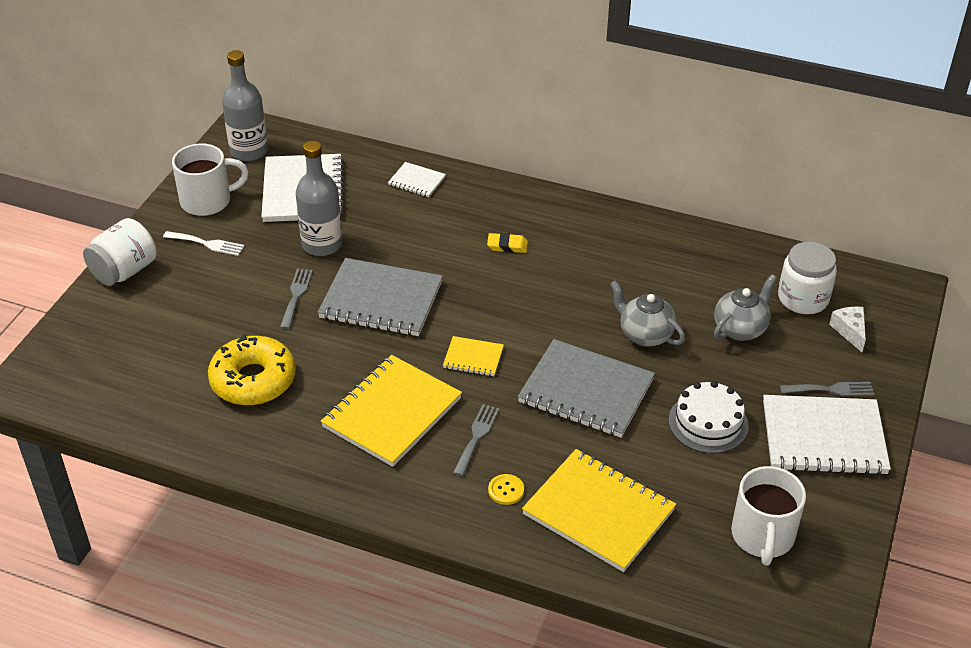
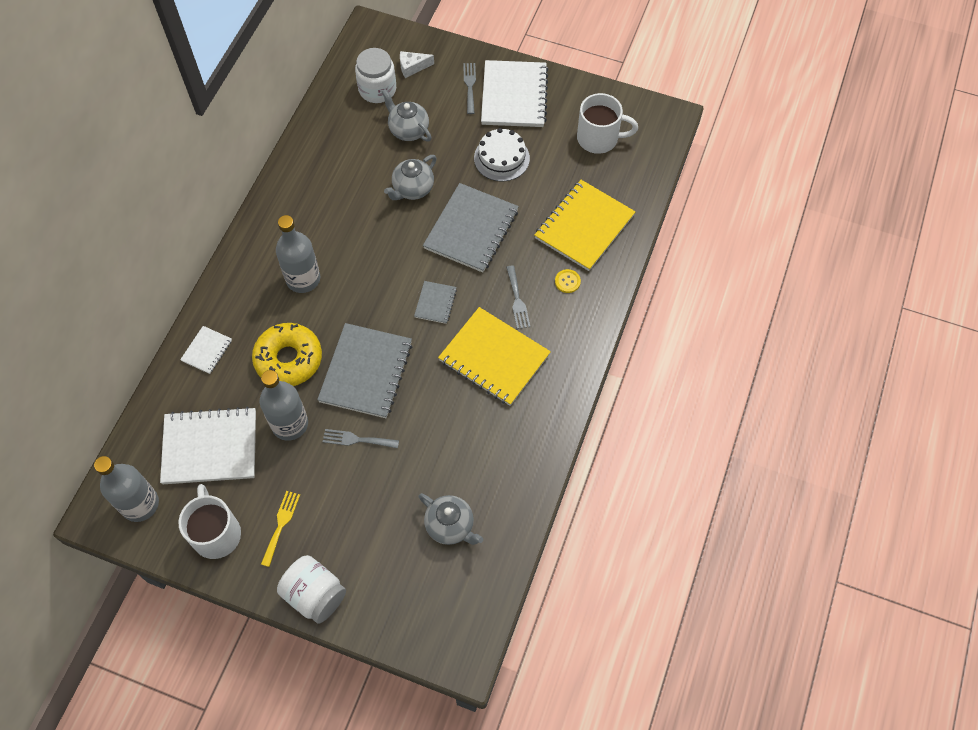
camera: 90 degrees left, 20 degrees up
(176, 373) = (450, 526): none -> grey teapot
(207, 244) = (281, 525): white fork -> yellow fork
(253, 380) = (458, 463): yellow donut -> yellow donut (288, 359)
(473, 358) = (435, 303): yellow notebook -> grey notebook
(476, 437) = (517, 300): grey fork -> grey fork turned 120 degrees counterclockwise
(507, 246) = (303, 279): yellow eraser -> grey bottle

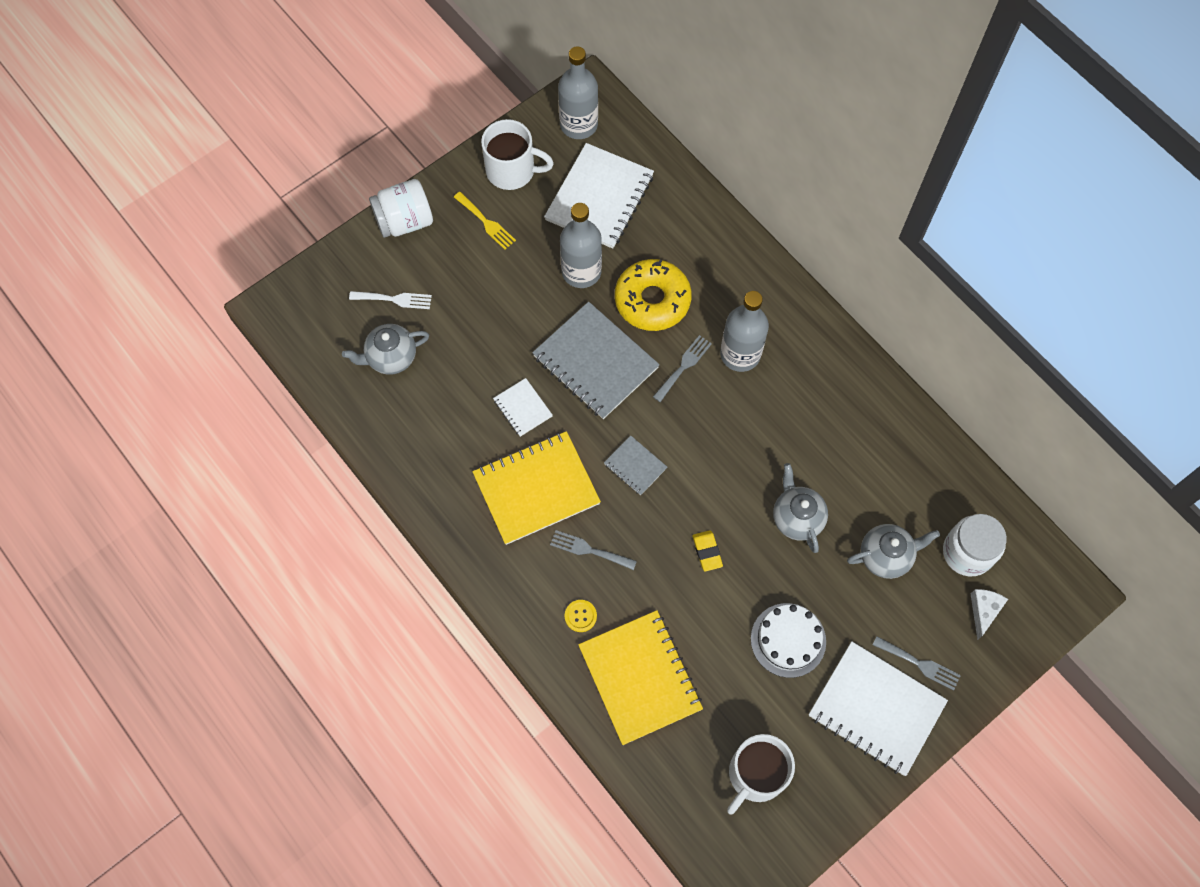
camera: 120 degrees right, 5 degrees up
(207, 350) = (706, 235): white notebook -> white notebook (522, 408)
(357, 439) = (528, 320): grey fork -> grey fork (683, 366)
(396, 556) = (394, 299): none -> white fork
(471, 229) = (707, 552): grey notebook -> yellow eraser

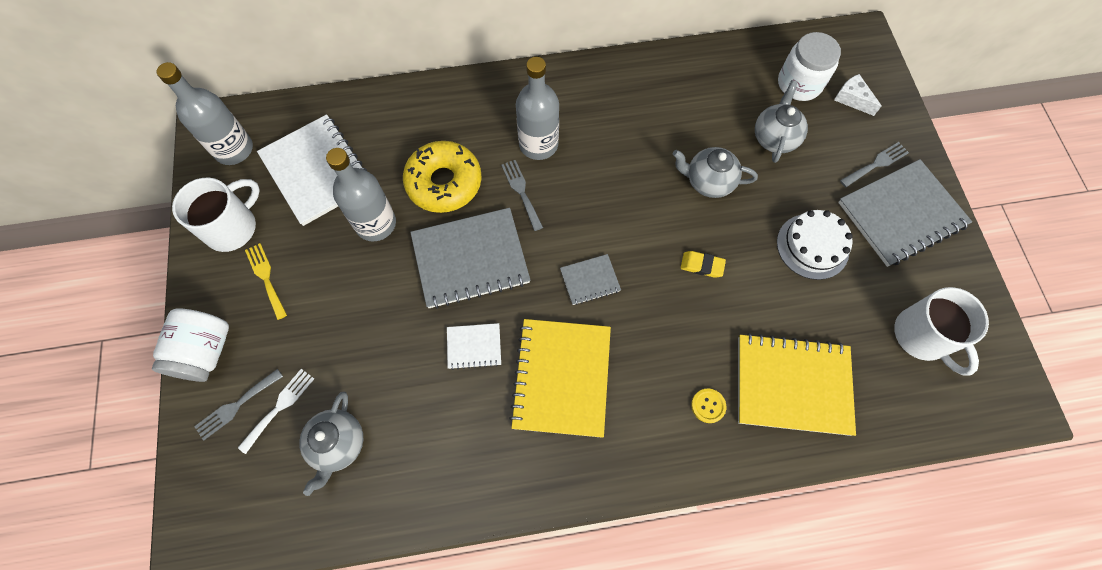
camera: 60 degrees left, 0 degrees up
(486, 222) = (266, 278): yellow fork -> yellow fork turned 105 degrees counterclockwise
(589, 550) = (648, 363): grey fork -> grey fork (236, 406)
(876, 709) = (901, 214): white notebook -> grey notebook

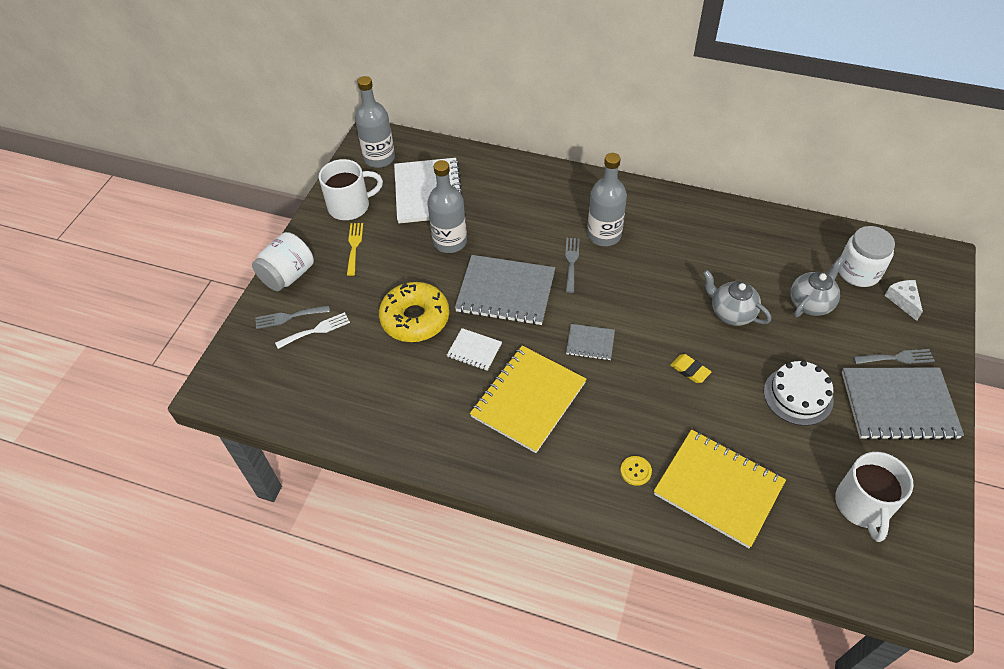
camera: 30 degrees right, 15 degrees down
(338, 445) = (341, 371): grey teapot -> none
(444, 182) = (515, 234): yellow donut -> yellow donut (415, 318)

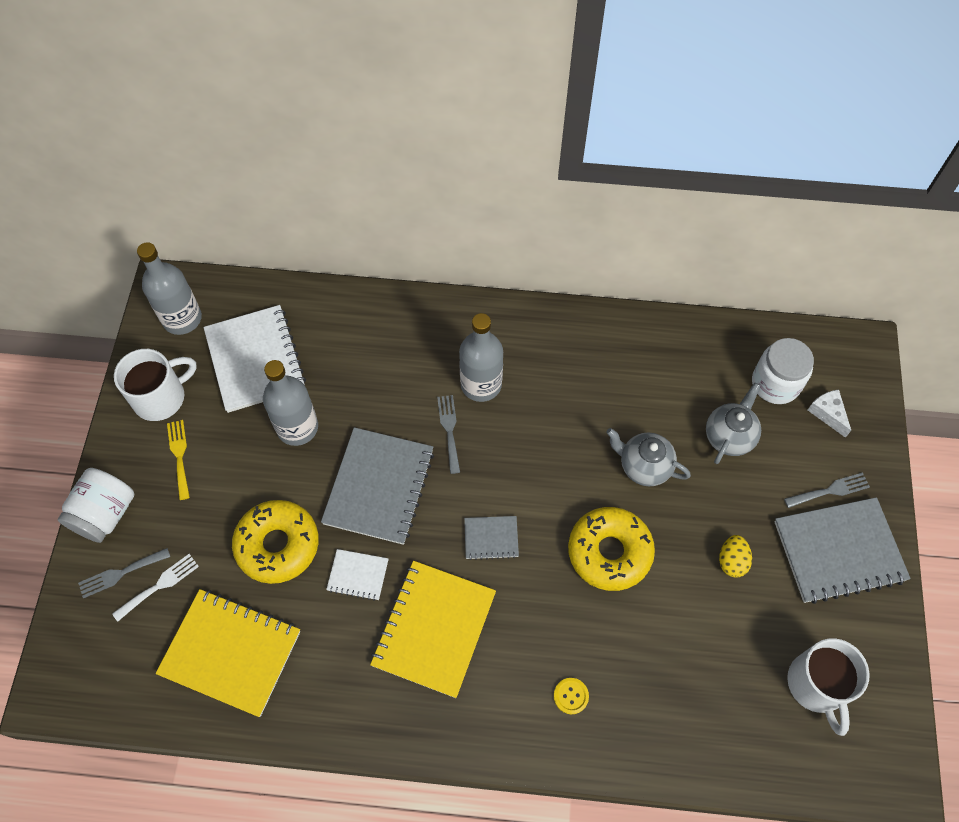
camera: 15 degrees left, 10 degrees up
(505, 292) = (379, 487): grey notebook -> grey notebook turned 75 degrees counterclockwise
(690, 370) = (609, 552): yellow eraser -> yellow donut
(718, 489) = (663, 698): yellow notebook -> yellow notebook (231, 652)
(798, 395) = (732, 561): white cake -> yellow egg

